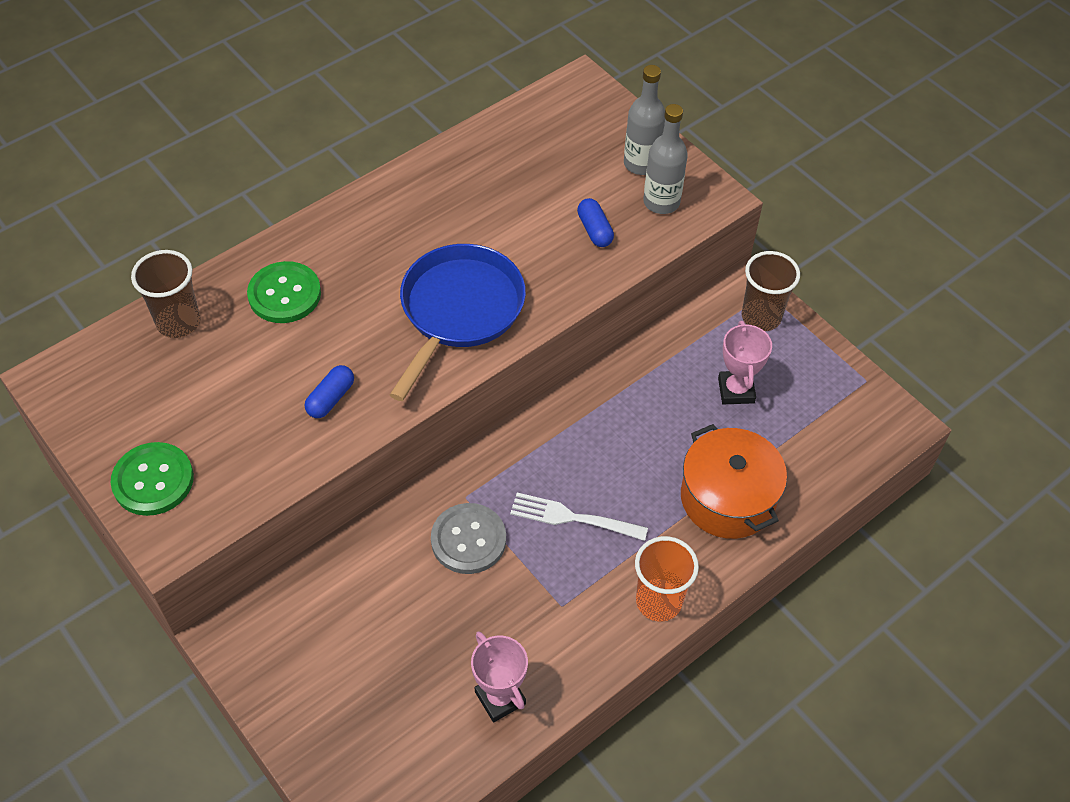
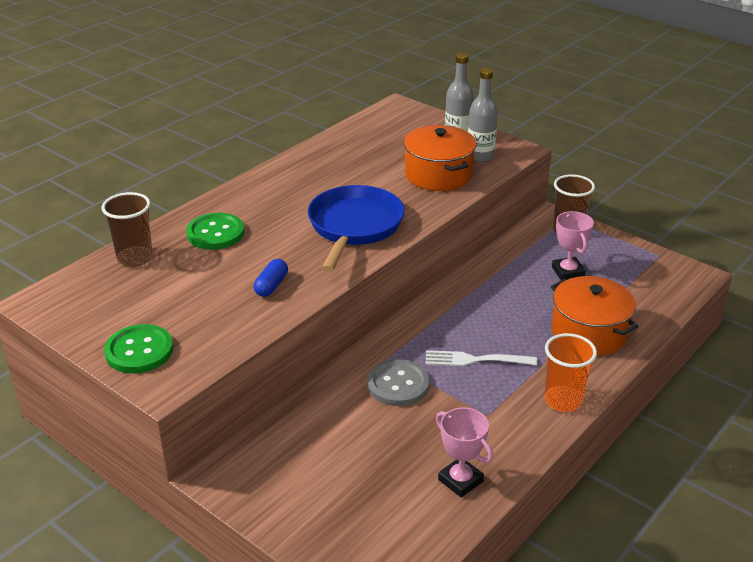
camera: 10 degrees left, 20 degrees down
(594, 230) = (438, 175): blue capsule -> orange pot

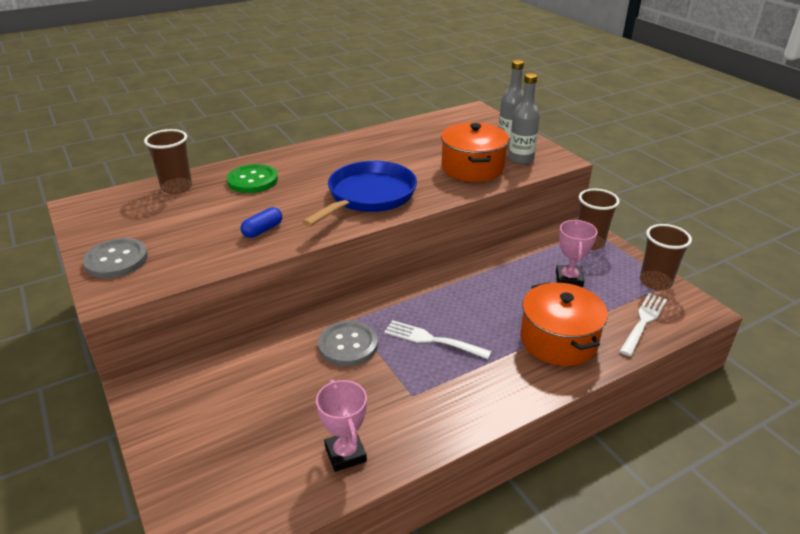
camera: 20 degrees right, 0 degrees up
(139, 351) = (116, 260): green button -> grey button
(563, 401) = (494, 401): orange cup -> none
(645, 257) = (655, 282): none -> brown cup
(653, 298) = (643, 322): none -> white fork

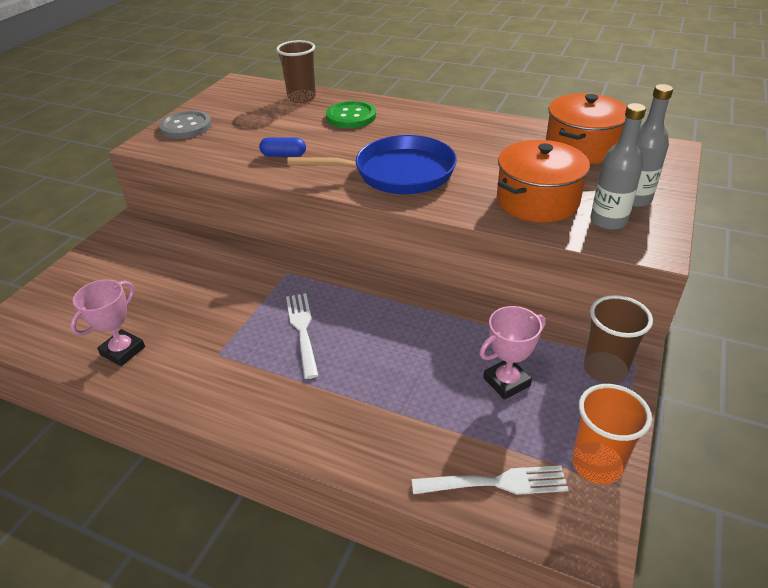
camera: 55 degrees right, 5 degrees up
(348, 345) = (252, 287): grey button -> none
(558, 340) = (385, 419): orange pot -> orange pot (581, 147)
(655, 282) = (596, 464): brown cup -> orange cup

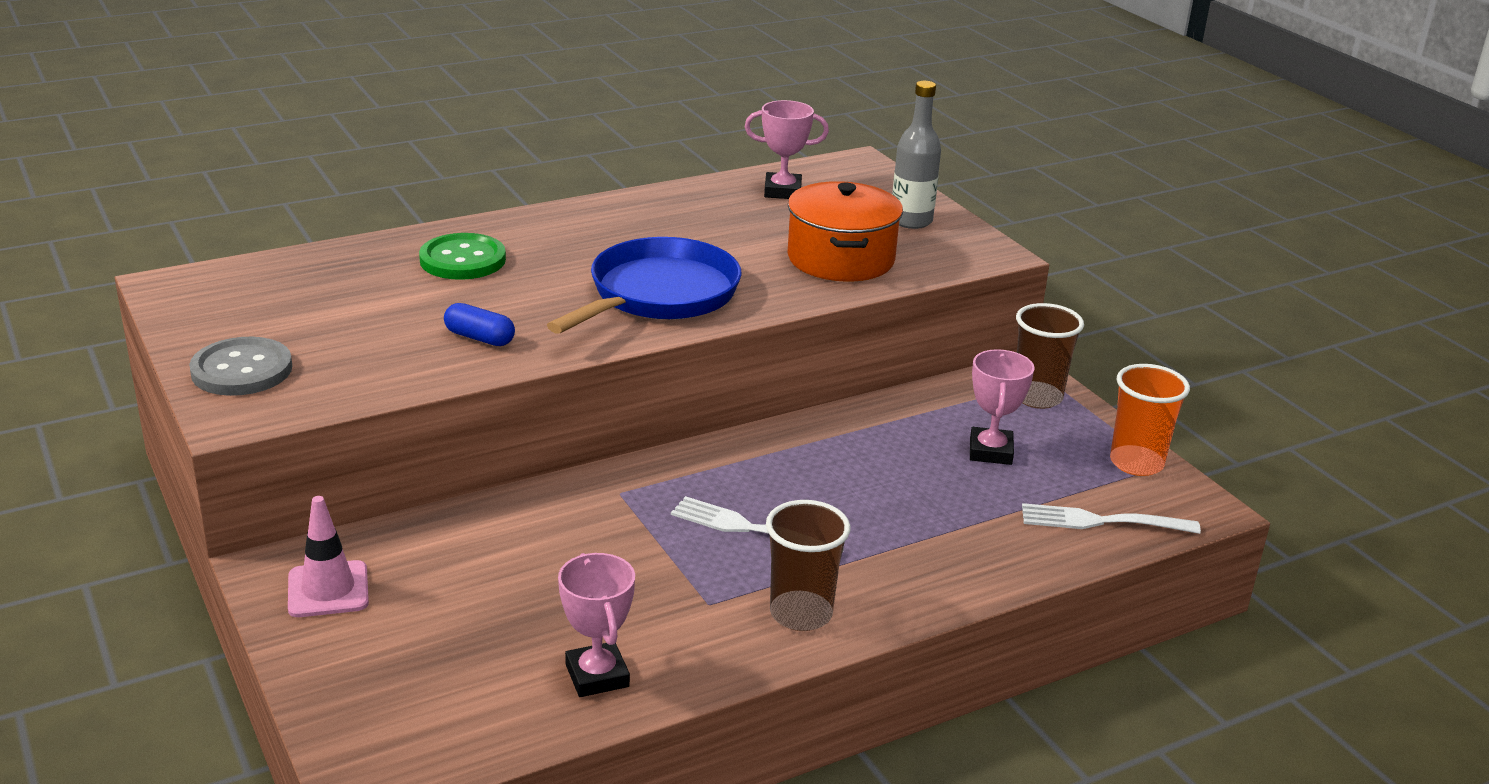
camera: 55 degrees left, 10 degrees down
(128, 243) = (328, 590): none -> pink traffic cone
(284, 155) = (479, 338): blue capsule -> blue capsule turned 75 degrees clockwise
(302, 98) = (334, 264): brown cup -> brown cup (801, 614)
(495, 483) = (1102, 521): white fork -> white fork turned 120 degrees counterclockwise
(581, 147) = (782, 191): orange pot -> pink trophy
(608, 221) = (926, 249): grey bottle -> none

